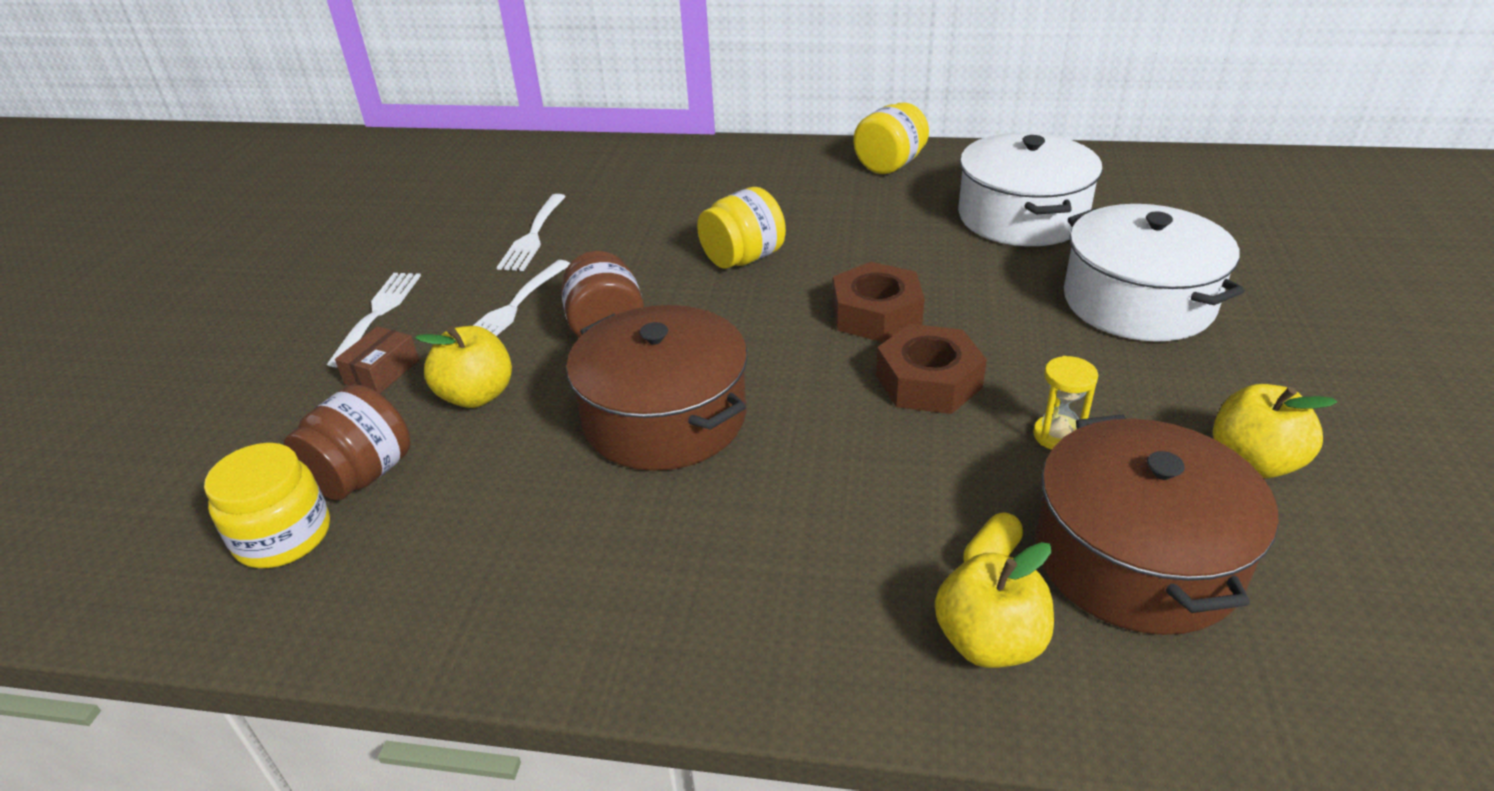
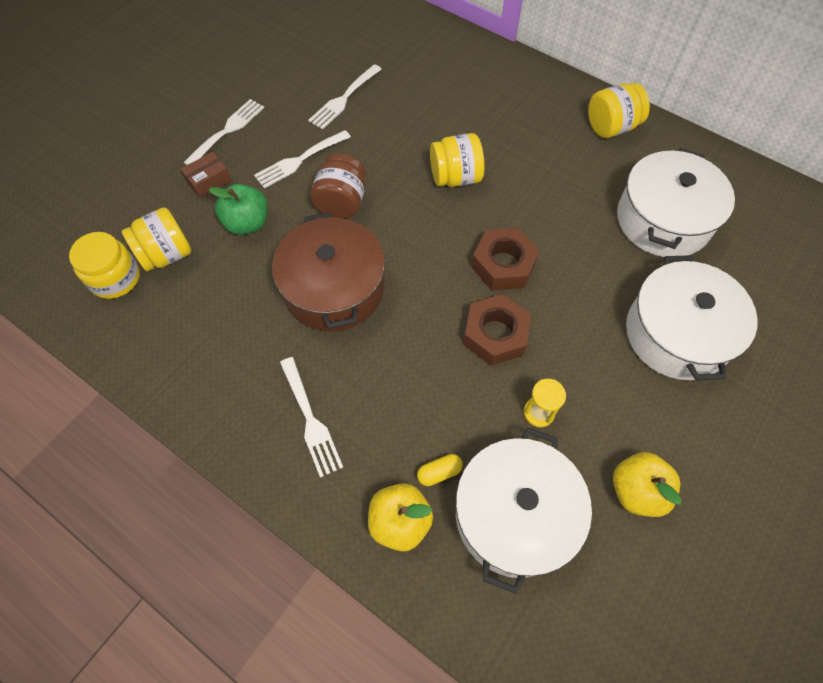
camera: 25 degrees right, 25 degrees up
(362, 475) = (166, 255): brown jar -> yellow jar
(477, 395) = (247, 223): yellow apple -> green apple
(748, 578) = (311, 420): none -> white fork
(1136, 557) = (514, 515): brown pot -> white pot

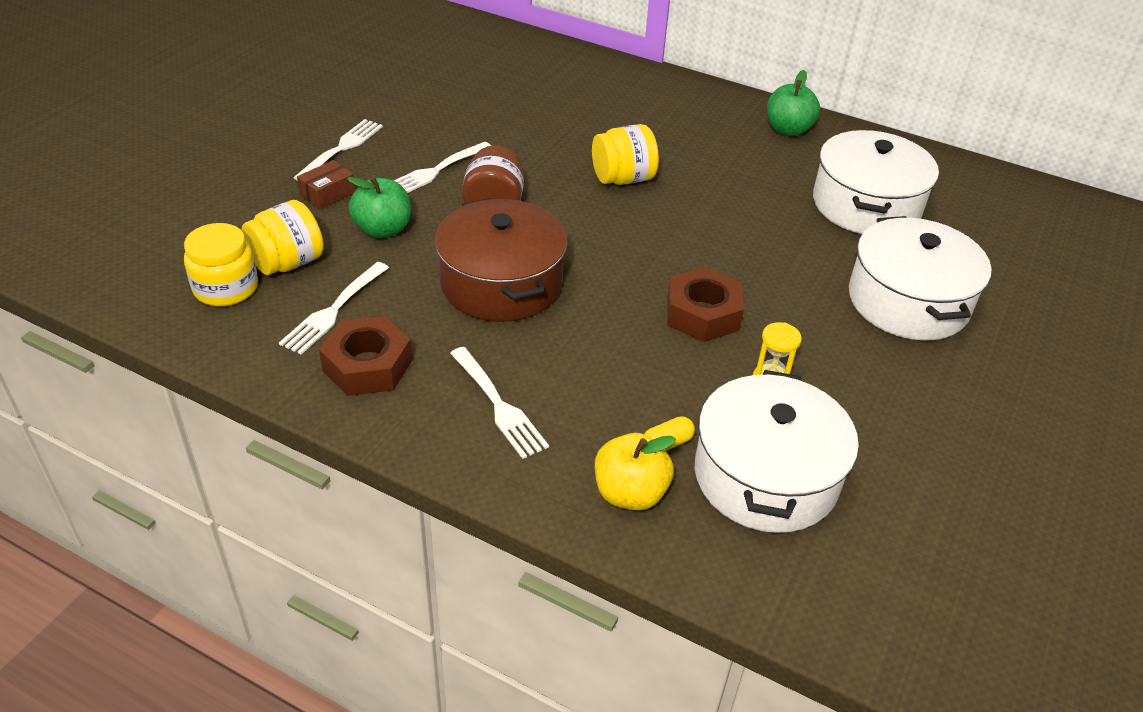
camera: 10 degrees left, 20 degrees down
(344, 99) = (477, 116): white fork -> white fork (333, 311)
(503, 265) = (697, 252): brown nut -> brown nut (367, 365)
(611, 127) = (788, 130): yellow jar -> green apple
(636, 491) = (901, 443): yellow apple -> none

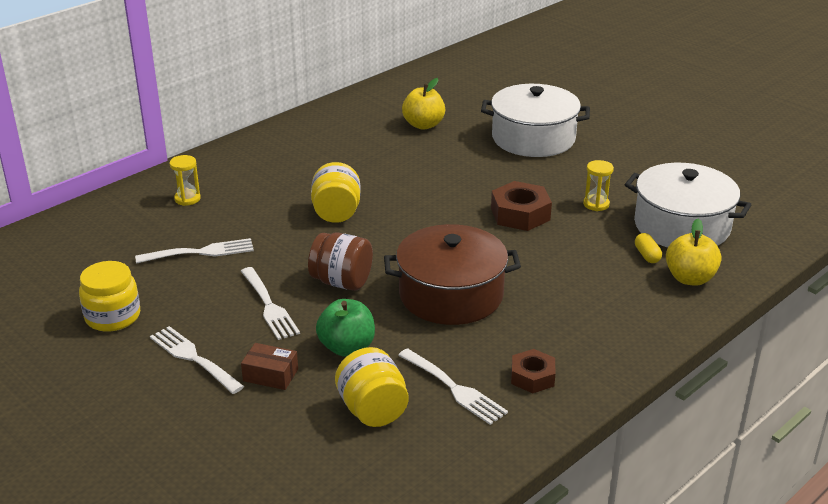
camera: 70 degrees left, 10 degrees down
(226, 288) = (396, 453): yellow jar -> yellow jar (113, 317)
(328, 194) = (270, 375): brown box -> brown box turned 45 degrees counterclockwise
(367, 365) = (532, 377): brown nut -> brown nut, size x0.65
(499, 406) = (595, 318): white fork -> white fork (201, 252)
(596, 88) = (187, 199): none -> yellow hourglass
(788, 130) = (311, 130): green apple -> none
(866, 205) = (423, 125): white pot -> yellow apple

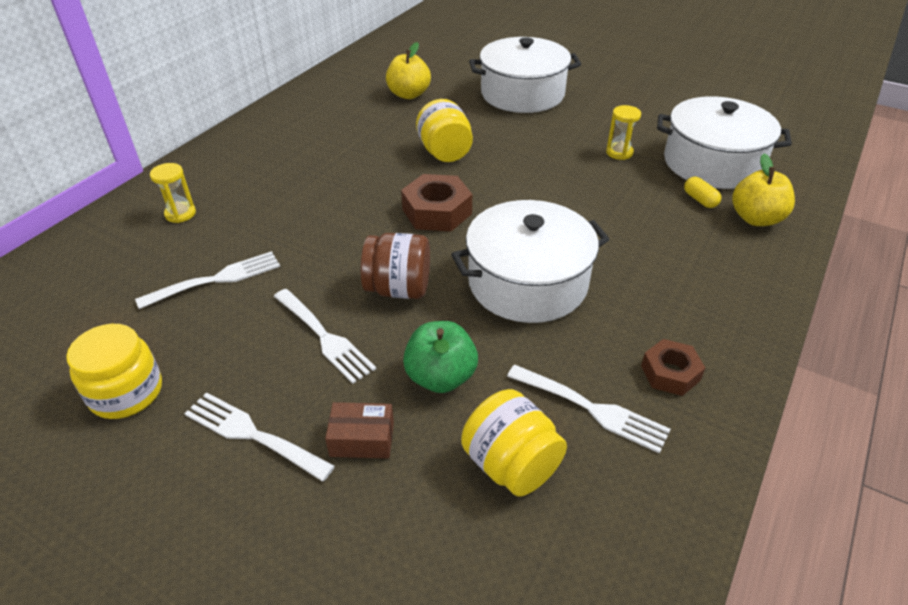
camera: 15 degrees left, 10 degrees up
(336, 213) = (358, 204): yellow jar -> yellow jar (445, 152)
(451, 295) = (527, 282): brown pot -> white pot
(520, 214) = (551, 175): brown nut -> brown nut (437, 211)

